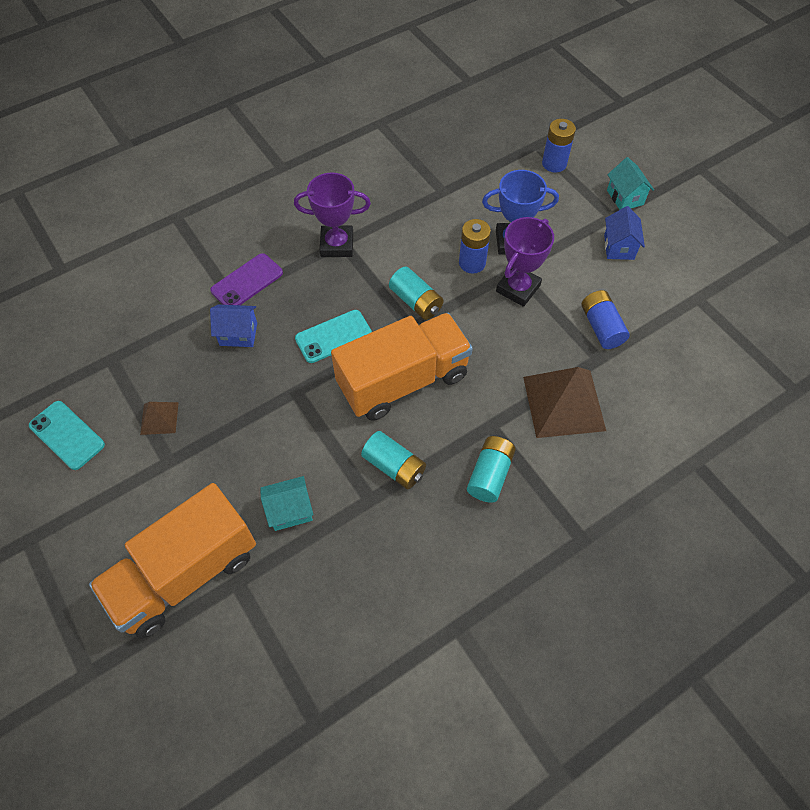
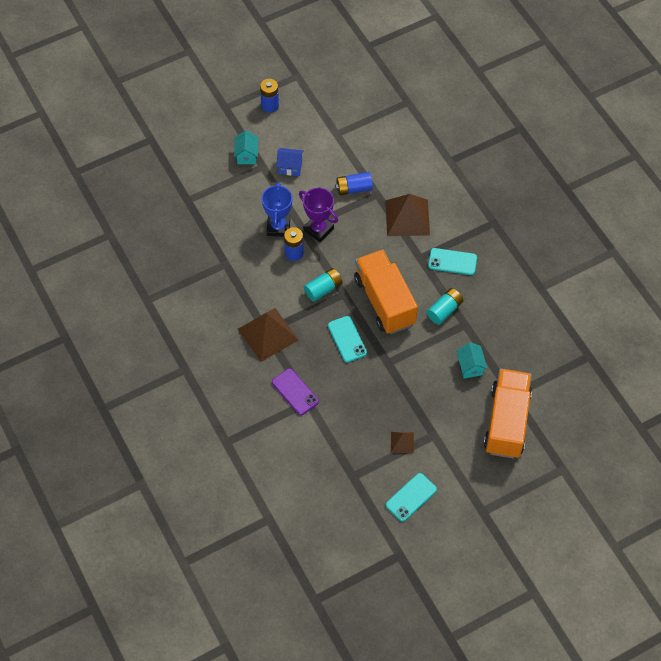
camera: 85 degrees left, 0 degrees up
(185, 573) = (506, 422): orange truck -> orange truck turned 135 degrees counterclockwise
(238, 334) = (340, 396): blue house -> none
(337, 245) = (268, 334): purple trophy -> brown pyramid
(490, 474) = (452, 262): turquoise battery -> turquoise phone
(554, 163) = (208, 192): blue battery -> blue battery (270, 105)
(625, 197) = (246, 155): turquoise house -> turquoise house turned 75 degrees counterclockwise

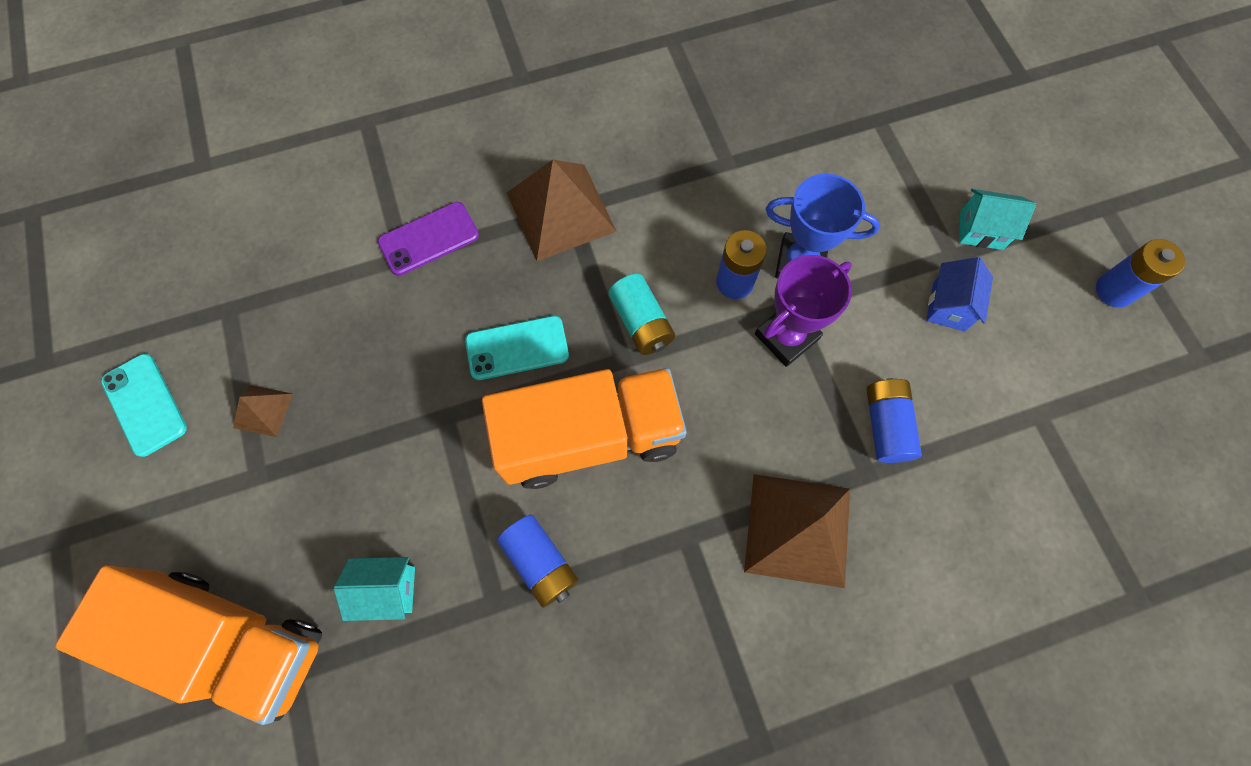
camera: 100 degrees right, 10 degrees up
(444, 310) = (540, 562): turquoise battery -> blue battery
(452, 262) = (664, 610): turquoise phone -> none

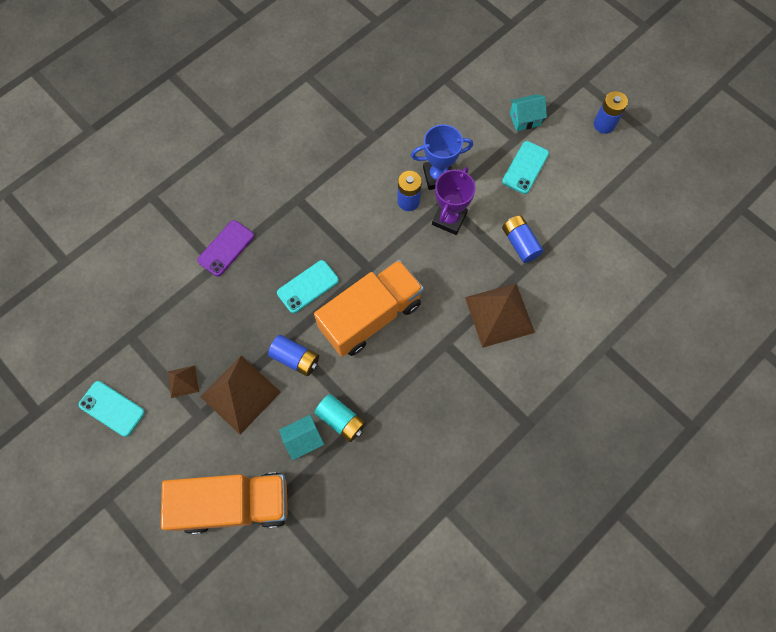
camera: 25 degrees left, 0 degrees up
(540, 562) = (377, 390): blue battery -> blue battery (295, 358)
(561, 211) = (294, 202): brown pyramid -> brown pyramid (240, 394)
(641, 323) = (368, 244): turquoise battery -> turquoise battery (341, 420)
(949, 306) = (525, 167): blue house -> turquoise phone

